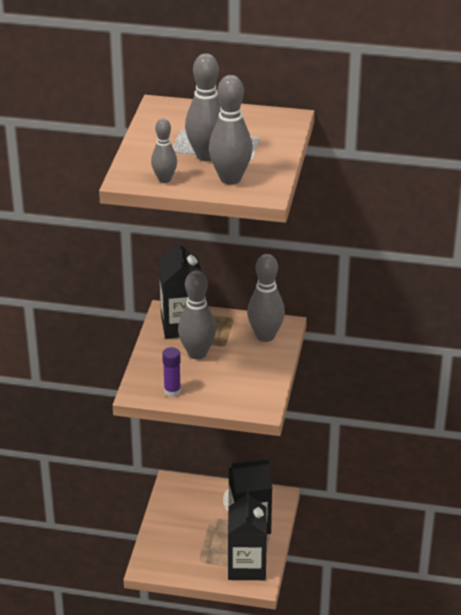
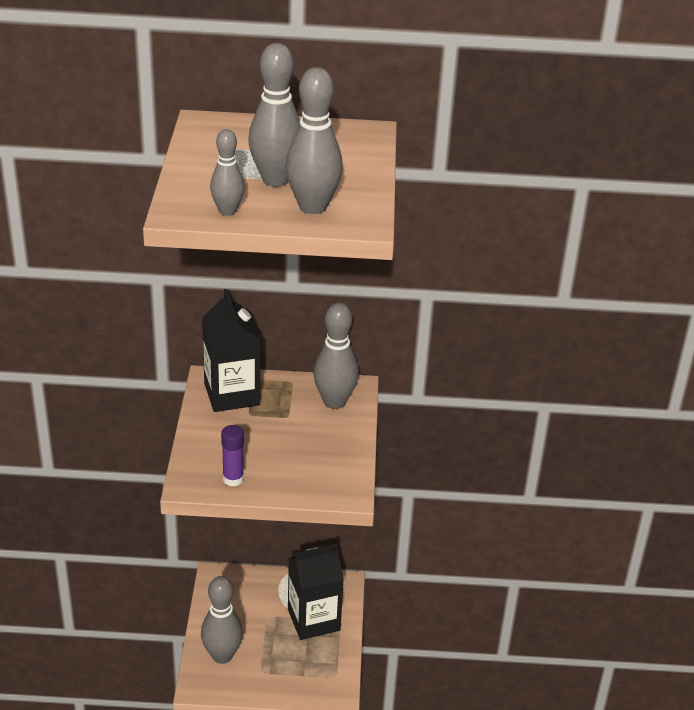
camera: 10 degrees left, 0 degrees up
(197, 353) = (256, 428): grey bowling pin -> grey bowling pin (222, 655)
(246, 566) = (318, 674): black carton -> none

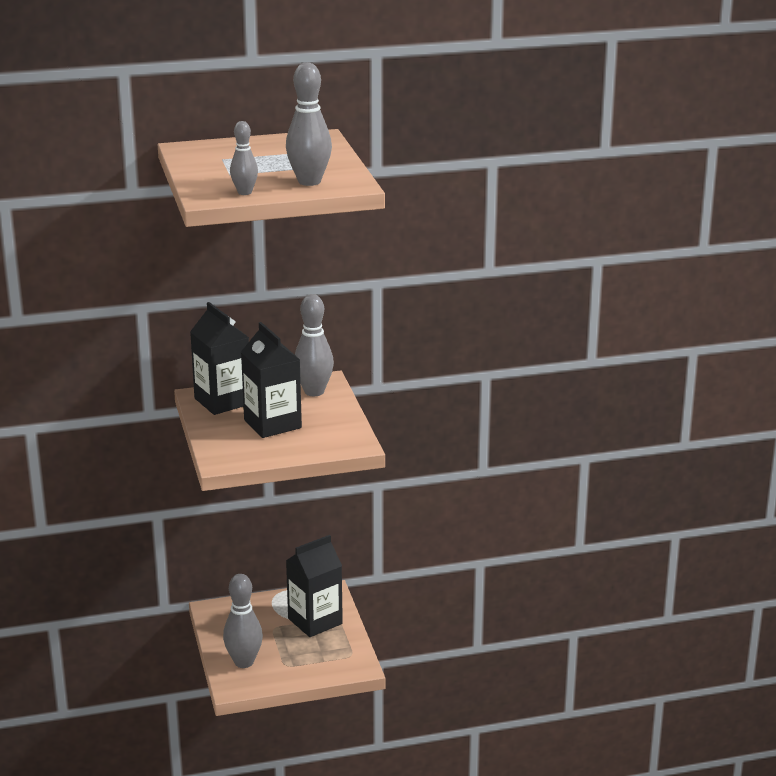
camera: 15 degrees left, 10 degrees down
(233, 479) = (256, 453): purple glue stick -> none
(270, 440) = (272, 424): none -> black carton
(275, 180) = (268, 171): grey bowling pin -> none

